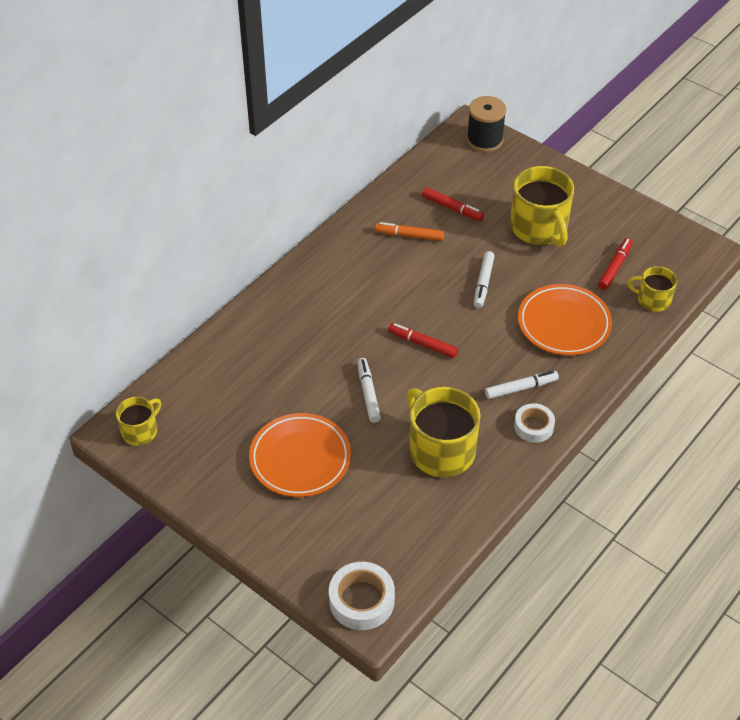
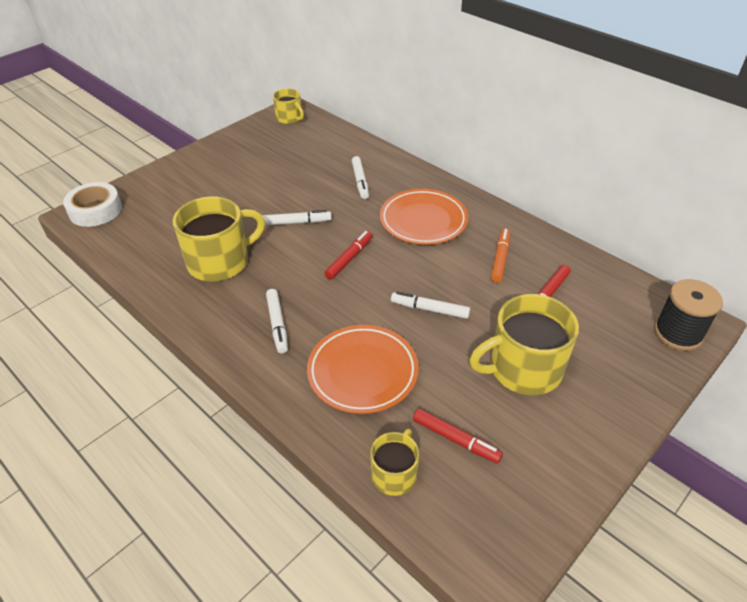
camera: 95 degrees right, 5 degrees down
(288, 345) = (360, 181): none -> white marker
(300, 459) = (239, 185): orange plate -> orange plate (423, 221)
(533, 426) = (225, 328): white tape -> none

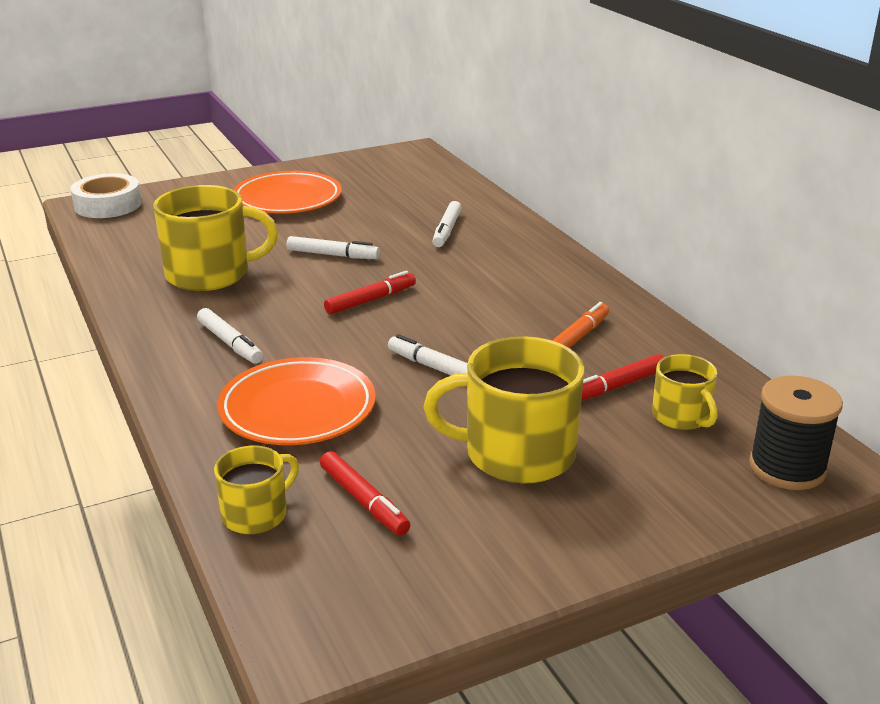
camera: 20 degrees right, 15 degrees down
(277, 324) = (230, 343): white marker -> white marker turned 45 degrees counterclockwise
(289, 118) = (405, 158): yellow mug -> yellow mug (682, 416)
(423, 221) = (500, 282): orange plate -> orange plate (287, 199)

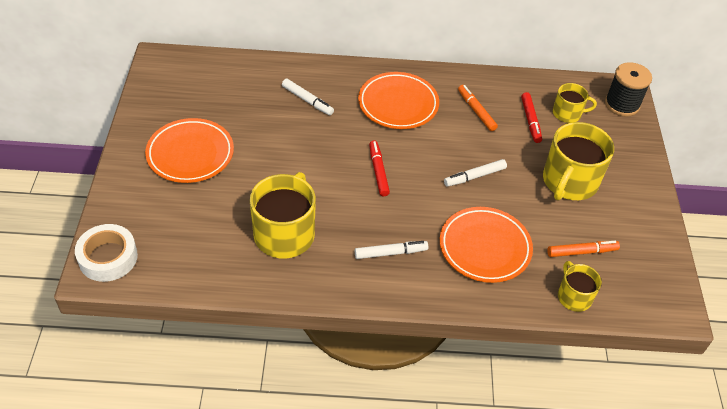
camera: 65 degrees left, 20 degrees up
(333, 255) = (302, 165): white marker -> none
(364, 501) = (582, 252): red marker -> orange marker
(514, 282) = (398, 104): none -> orange plate

